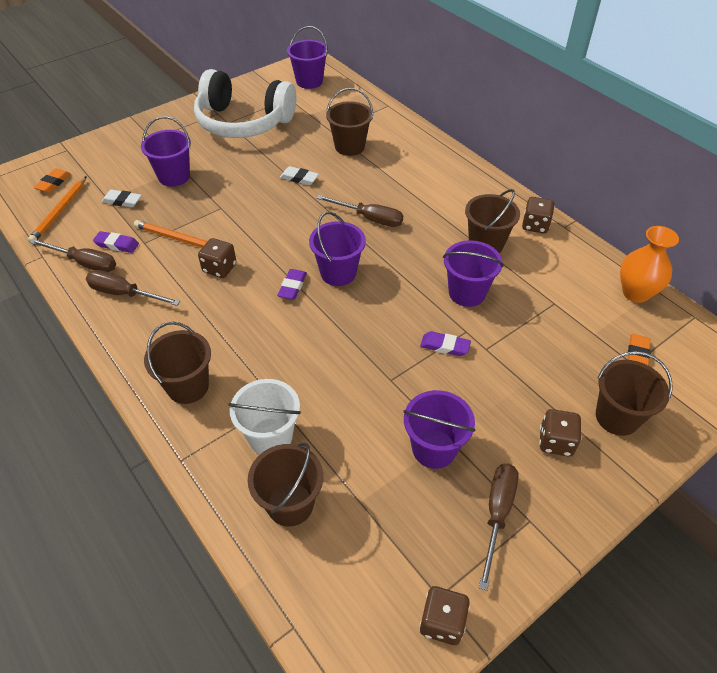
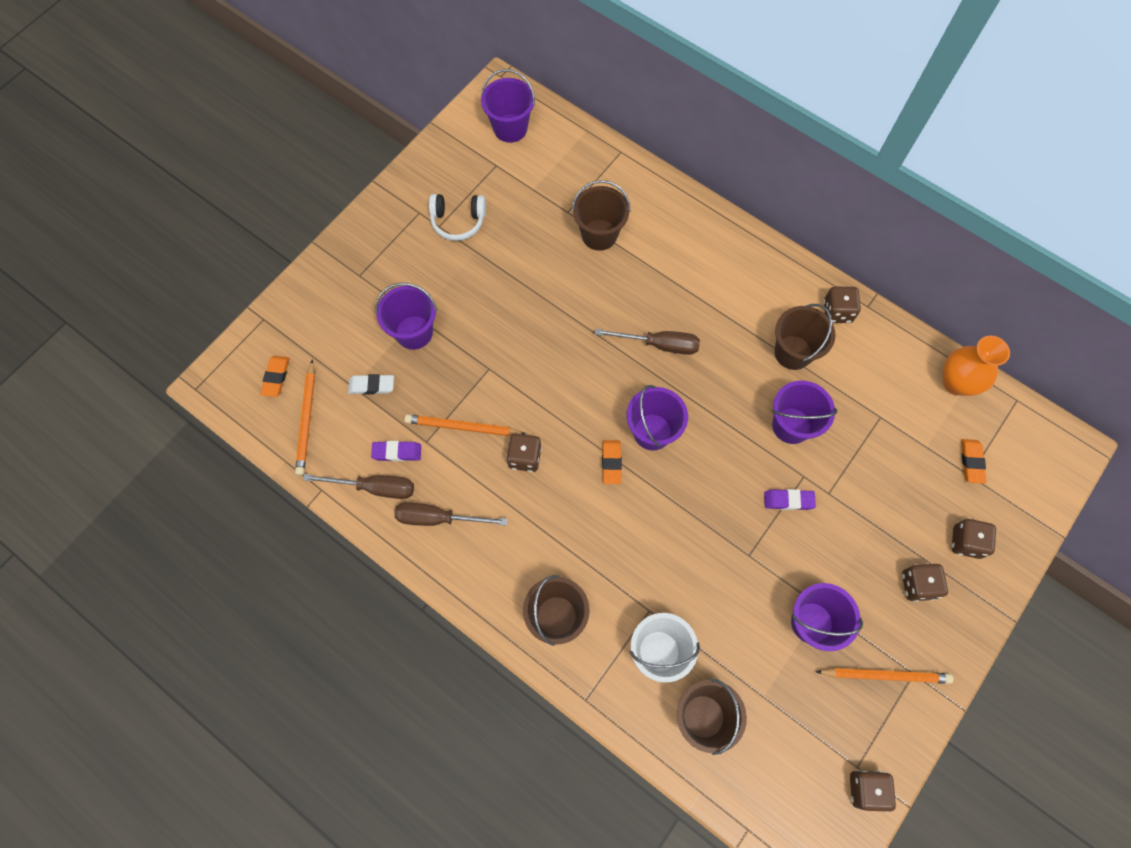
camera: 15 degrees left, 20 degrees up
(243, 122) = (458, 221): white headphones -> white headphones, size x0.48
(292, 286) = (611, 463): purple eraser -> orange eraser
(299, 178) = (560, 301): white eraser -> none
(497, 514) = (884, 675): brown screwdriver -> orange pencil
(617, 417) = (966, 542): brown bucket -> brown dice

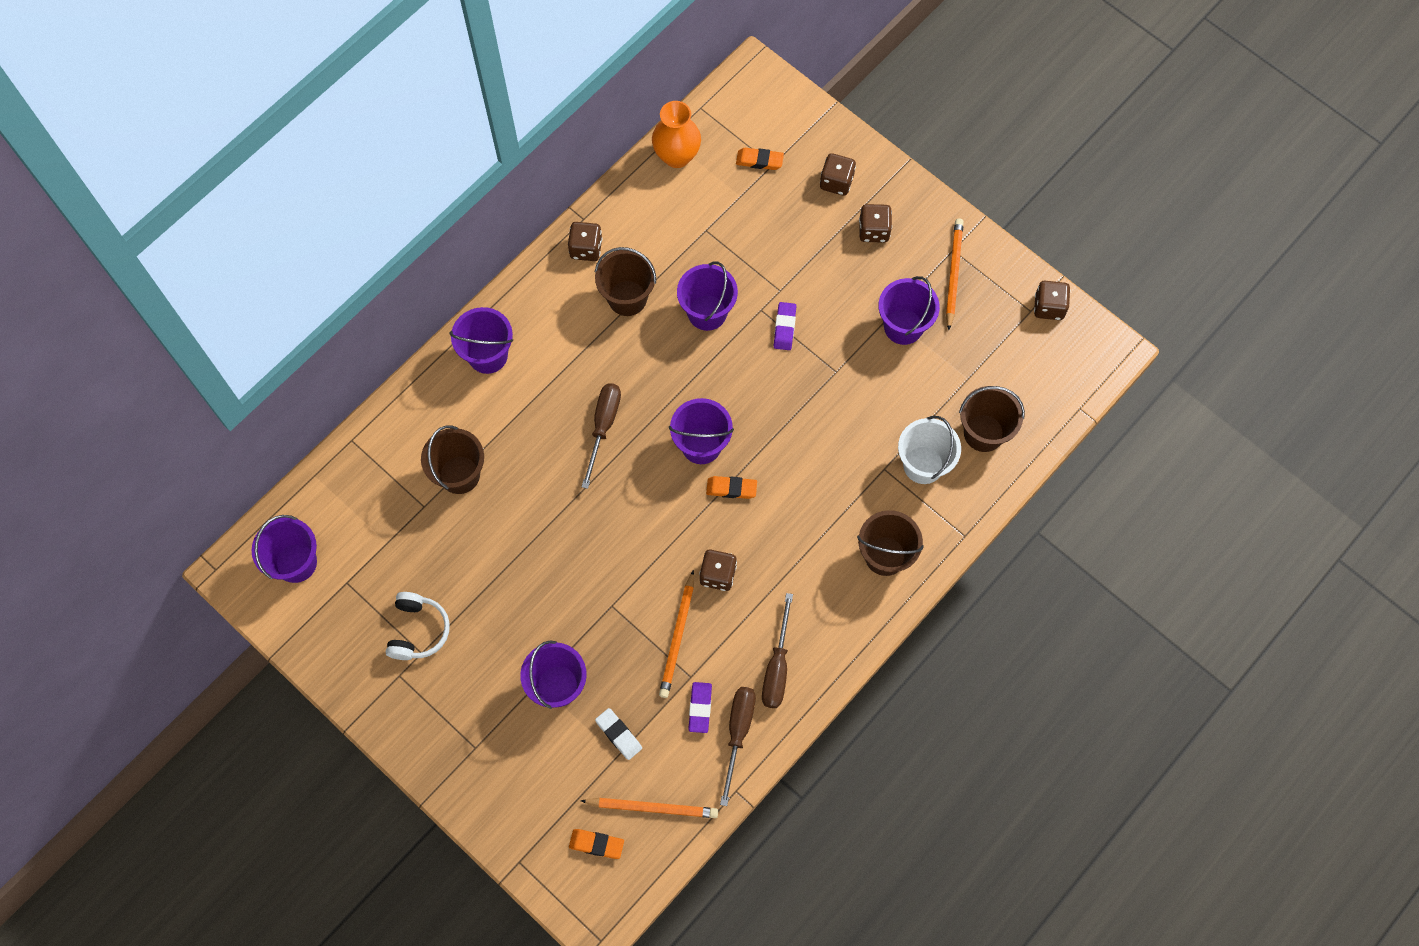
camera: 85 degrees left, 0 degrees up
(371, 386) = (618, 734): white eraser -> white eraser turned 45 degrees counterclockwise
(715, 243) = (488, 355): none -> purple bucket

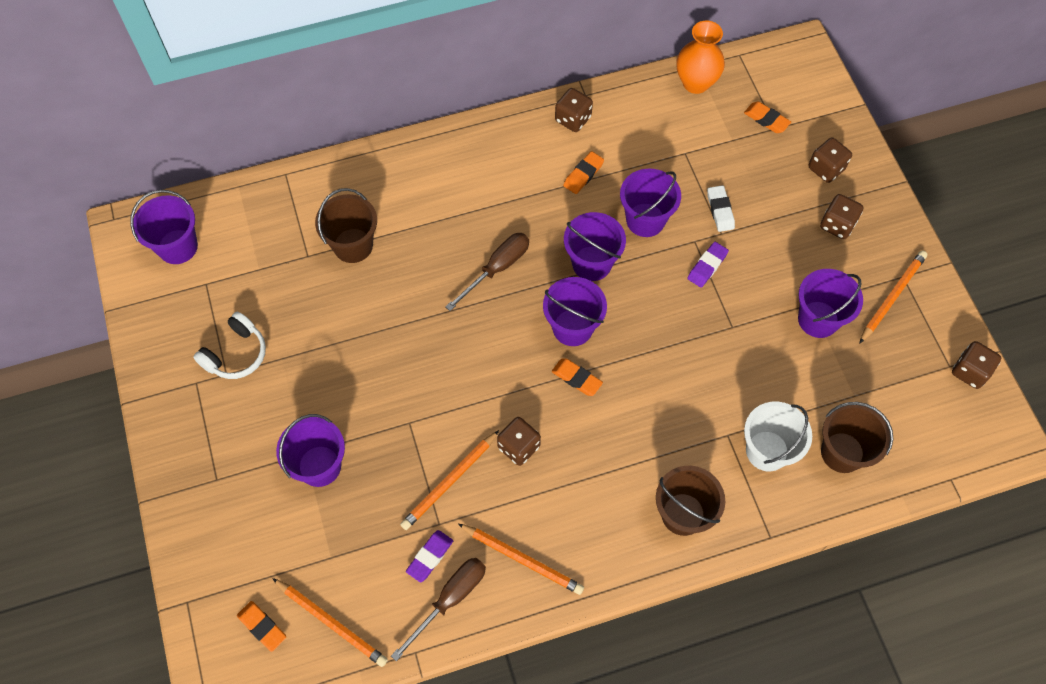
camera: 30 degrees right, 5 degrees down
(488, 355) = (438, 163): purple bucket -> purple bucket (591, 263)
(618, 734) = (344, 539): white eraser -> white eraser (720, 210)
(627, 298) = (583, 175): brown bucket -> orange eraser
(777, 667) = (522, 559): brown screwdriver -> orange pencil

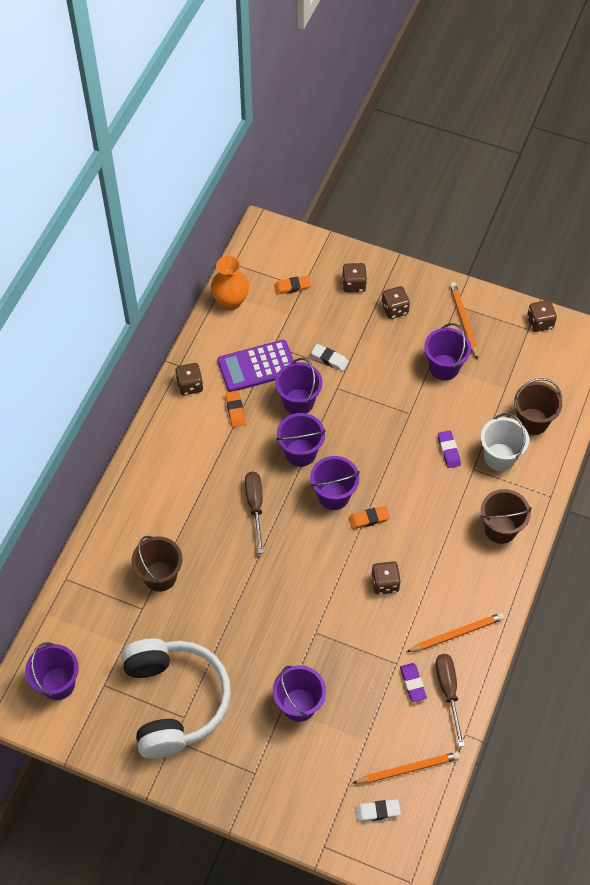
camera: 50 degrees left, 5 degrees down
(236, 354) = (174, 701): white headphones -> white headphones, size x2.10
(262, 627) = (377, 811): orange eraser -> white eraser
(449, 481) = (374, 637): orange pencil -> none
(648, 157) = (257, 367): none -> purple calculator
(707, 266) = (359, 395): purple eraser -> purple eraser (448, 450)

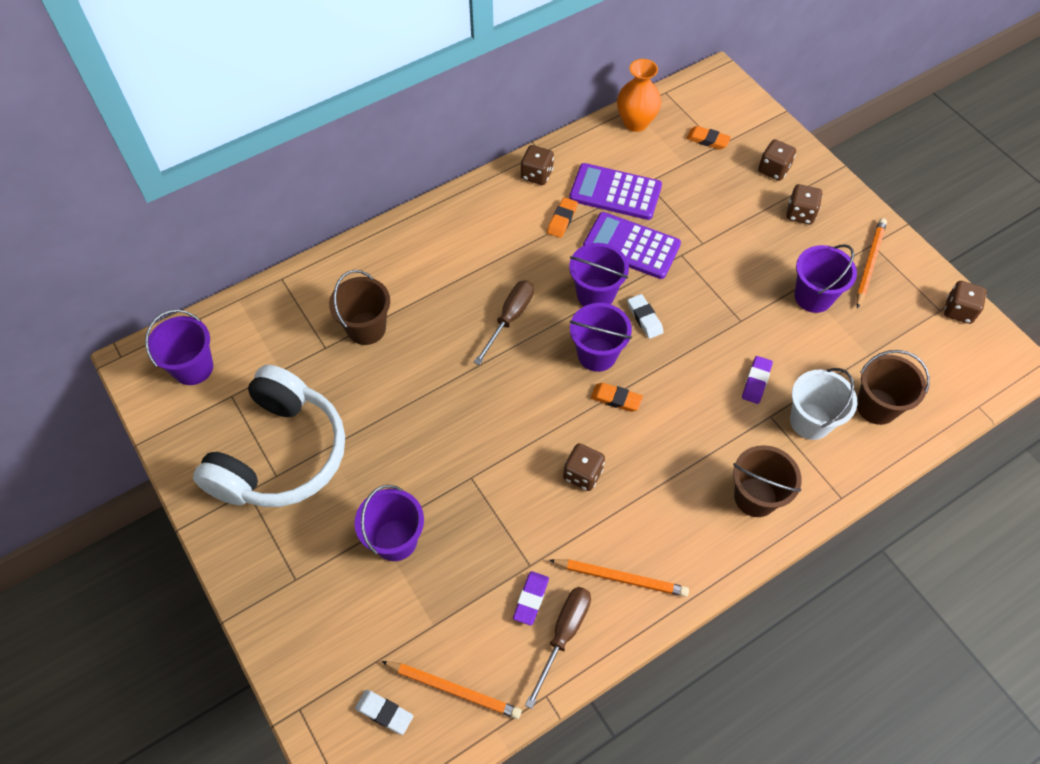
camera: 35 degrees right, 0 degrees up
(298, 402) = (631, 246): purple bucket -> purple calculator
(329, 359) = (694, 224): white eraser -> white eraser (644, 318)

